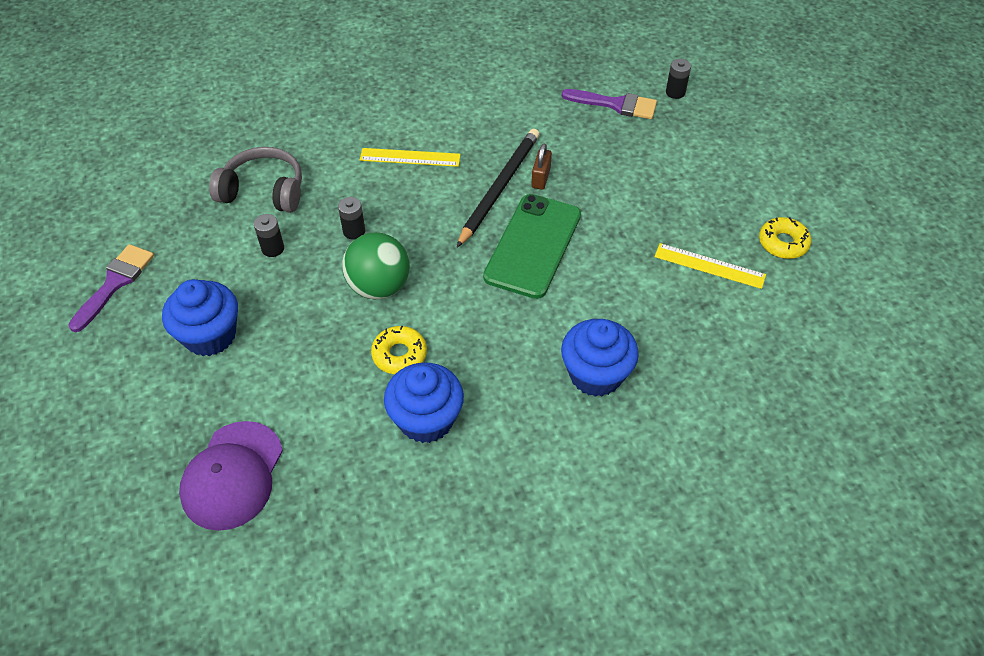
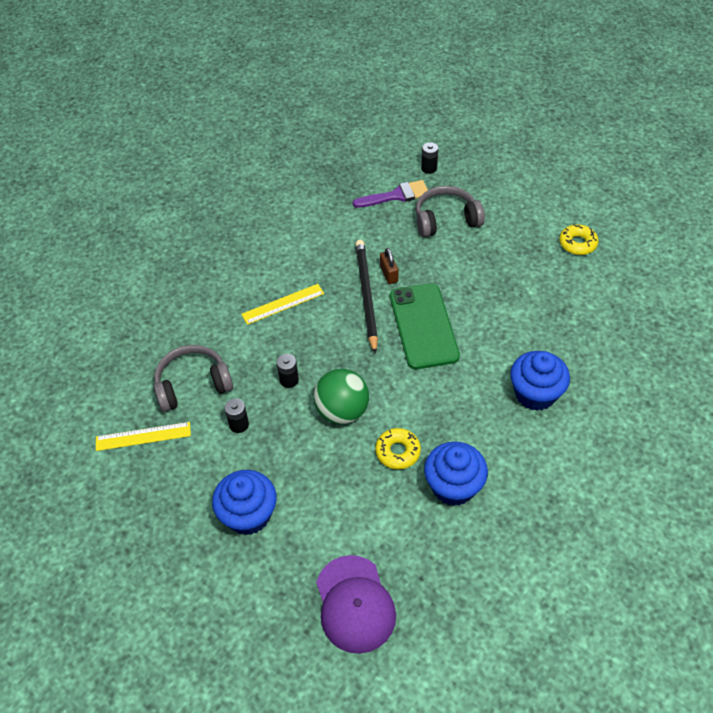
camera: 30 degrees left, 0 degrees up
(115, 283) = (136, 517): purple brush -> none
(649, 151) = (446, 219): none -> grey headphones
(709, 266) = (546, 282): yellow ruler -> yellow ruler (143, 436)

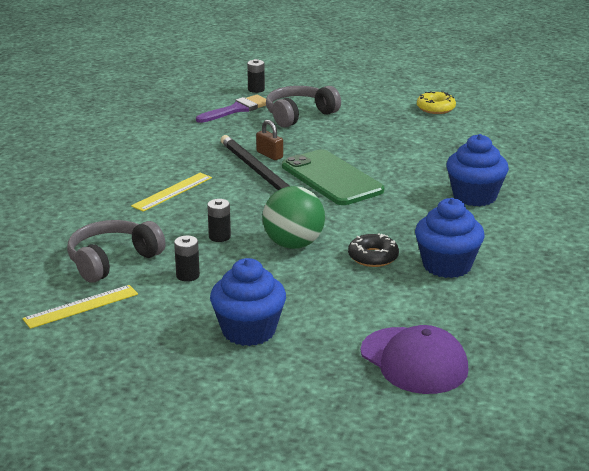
camera: 25 degrees left, 25 degrees down
(397, 452) = (373, 257): yellow donut -> black donut

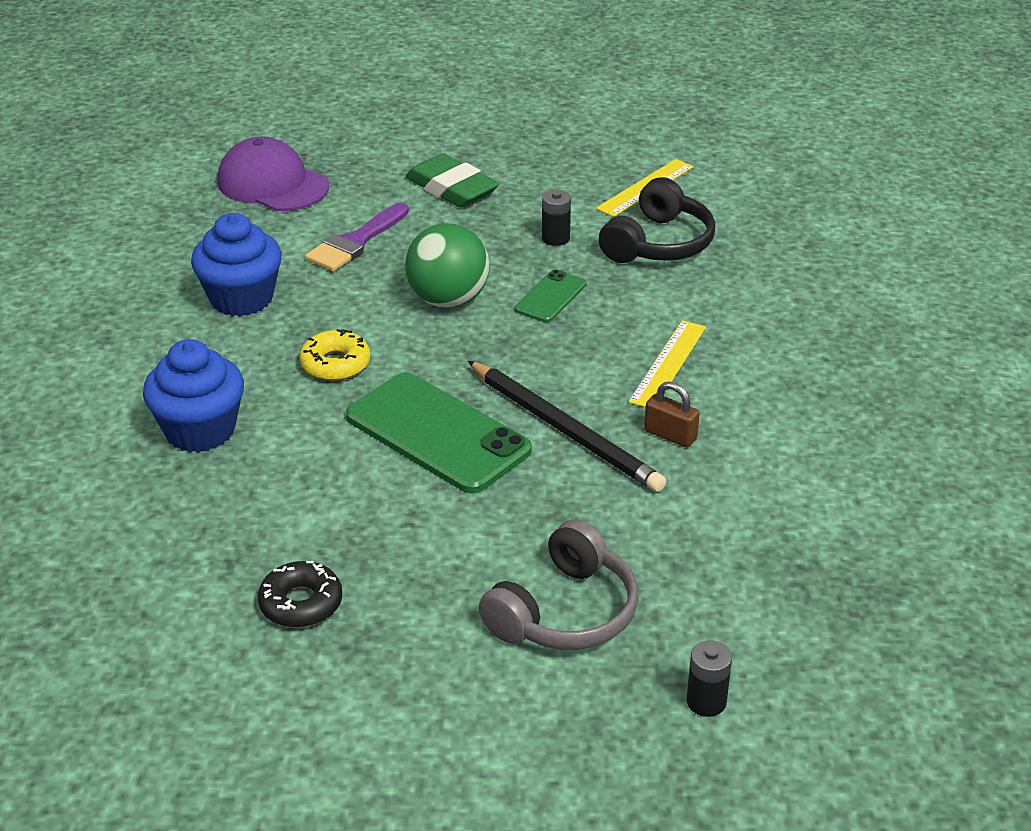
camera: 165 degrees right, 10 degrees up
(112, 261) = (659, 244): grey headphones -> black headphones
(219, 237) = (550, 297): black battery -> green phone
(237, 109) = (701, 609): purple brush -> purple brush (355, 242)
(248, 331) = (452, 188): blue cupcake -> green eraser
(269, 155) = (565, 474): brown padlock -> brown padlock (670, 435)
(373, 257) = (339, 297): black donut -> black donut (301, 603)
(435, 108) = (277, 698): yellow donut -> yellow donut (335, 364)

